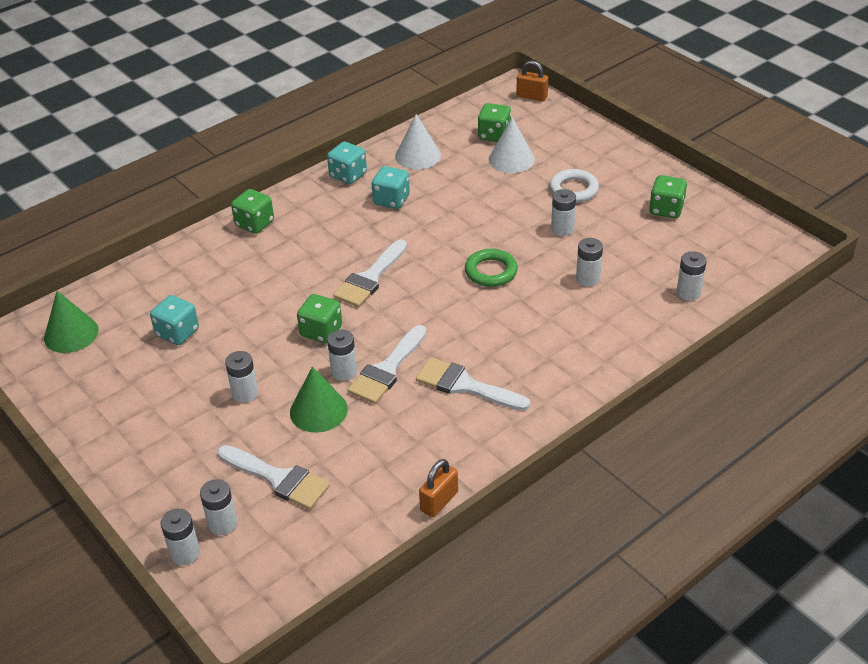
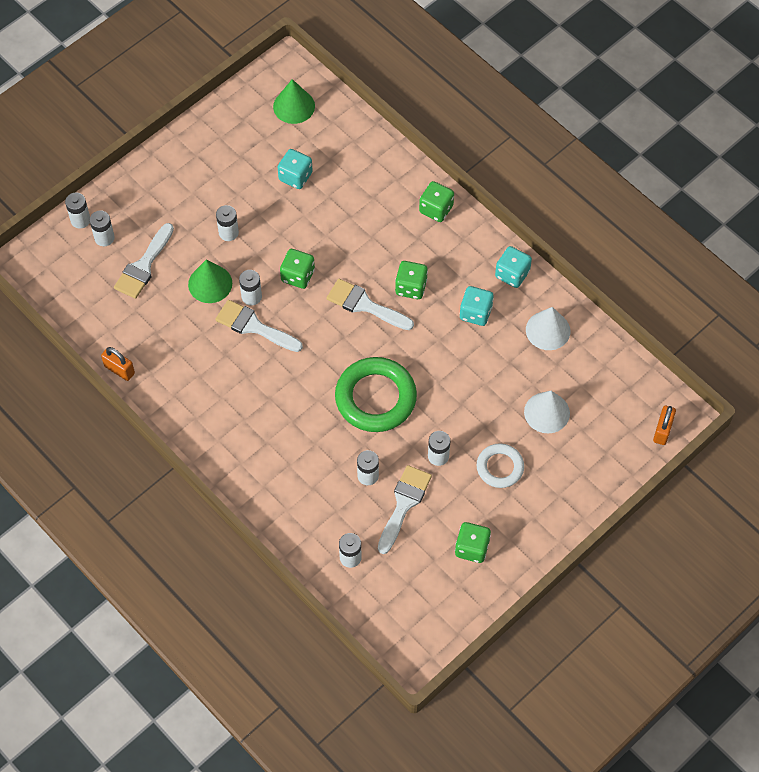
camera: 85 degrees right, 20 degrees up
(465, 386) = (235, 382): white brush -> white brush (404, 504)
(491, 271) = (375, 398): green ring -> green ring, size x1.74
(494, 135) = (587, 396): green dice -> green dice (411, 287)

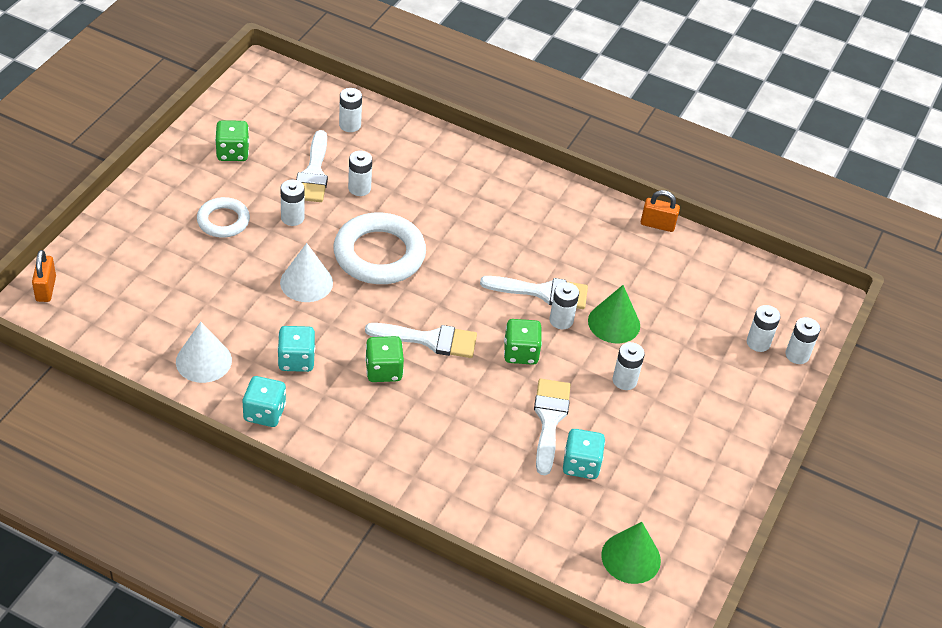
camera: 155 degrees right, 15 degrees down
(143, 266) = (696, 324): white brush -> white brush (549, 419)
(375, 398) = (379, 254): green ring -> white ring
(436, 209) = (387, 468): green dice -> none
(547, 412) = (184, 279): white cone -> white cone (306, 282)

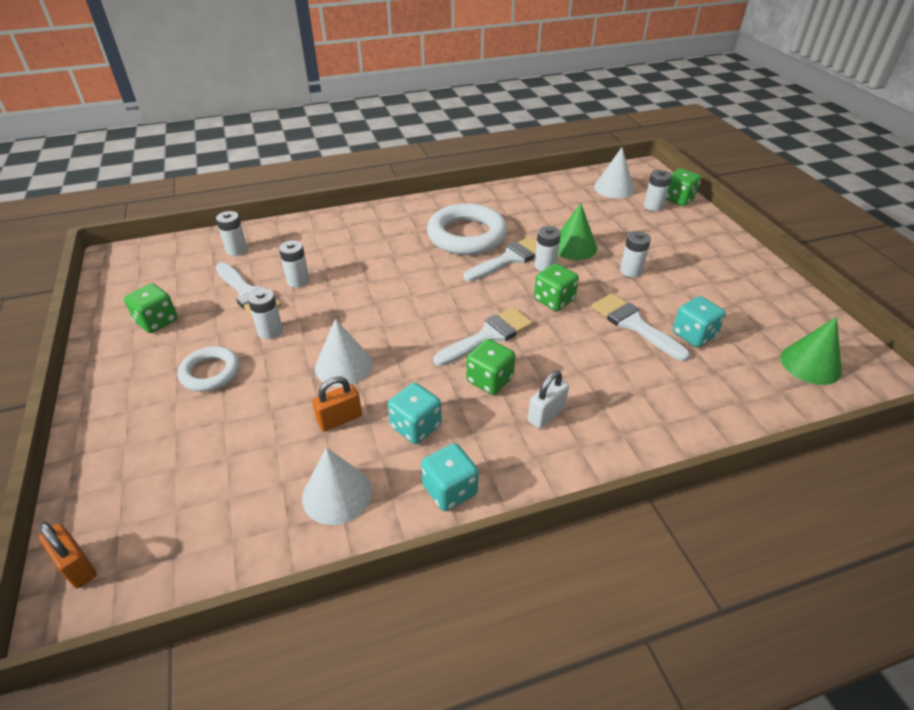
camera: 40 degrees left, 5 degrees down
(379, 254) = (372, 310): white ring -> white ring (467, 235)
(385, 422) = (546, 414): none -> white padlock
(657, 224) = (512, 187): orange padlock -> orange padlock (340, 419)
(754, 297) = (614, 188): none -> white cone
(797, 355) = (678, 199): white battery -> green dice

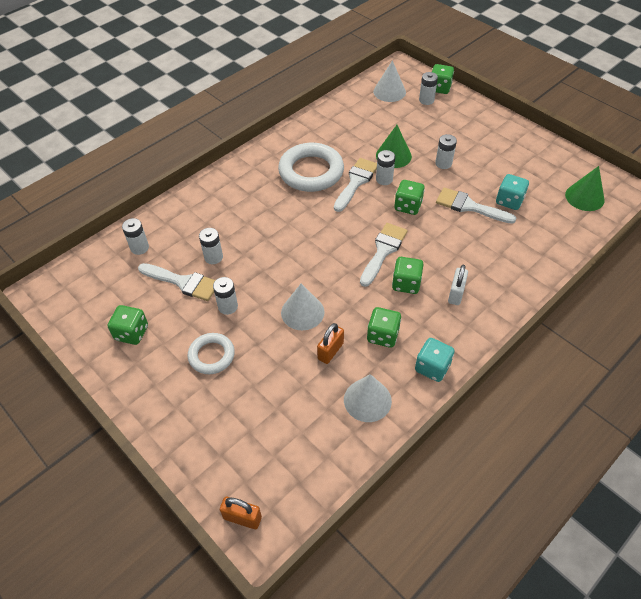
camera: 25 degrees left, 10 degrees up
(415, 426) = (382, 335): turquoise dice -> green dice

